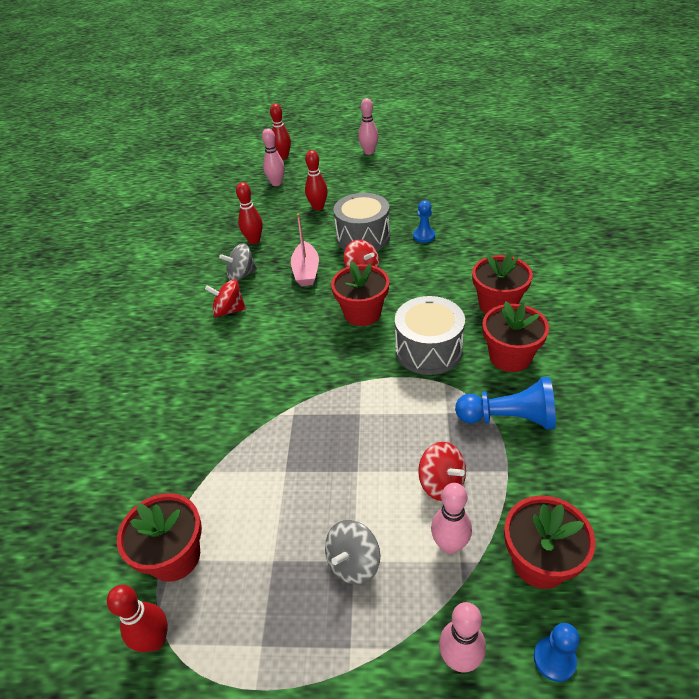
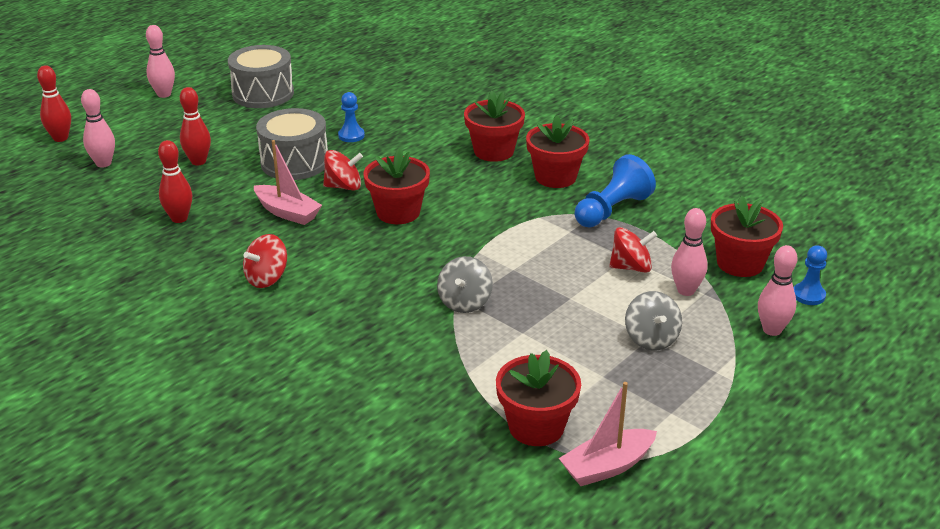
camera: 55 degrees left, 10 degrees down
(155, 640) = (607, 466): red bowling pin -> pink boat
(241, 275) = (223, 249): grey spinning top -> grey spinning top (464, 302)
(428, 350) = (493, 205): grey drum -> grey drum (263, 94)

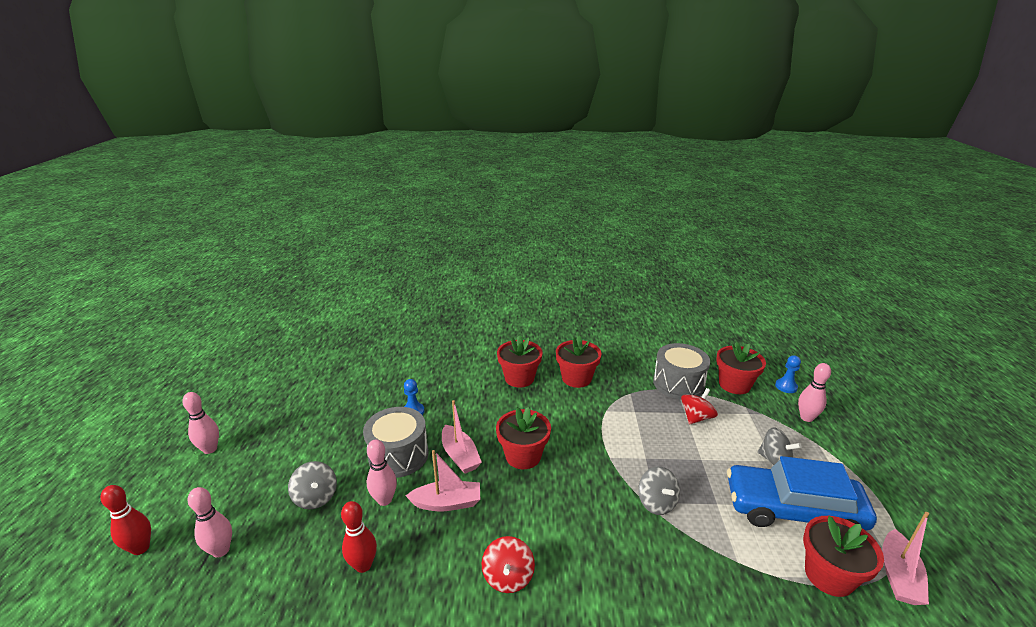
camera: 40 degrees left, 5 degrees down
(198, 161) = (316, 497): red bowling pin -> grey spinning top
(263, 94) = (302, 409): grey drum -> grey drum (678, 383)
(343, 186) = (460, 456): red spinning top -> pink boat
(593, 376) = (792, 510): none -> blue car
(612, 210) = (634, 385): blue pawn -> none
(686, 290) = (740, 417): pink bowling pin -> pink bowling pin (384, 500)

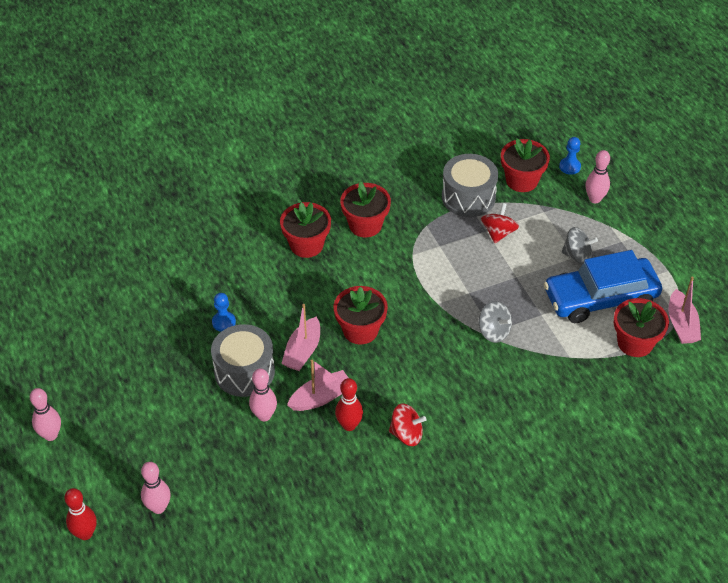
camera: 25 degrees left, 20 degrees up
(316, 497) = (200, 437): grey spinning top -> none
(363, 565) = (288, 470): red bowling pin -> red bowling pin (349, 425)
(460, 456) = (303, 351): pink boat -> pink boat turned 75 degrees clockwise
(508, 577) = (406, 434): red spinning top -> red spinning top turned 60 degrees counterclockwise

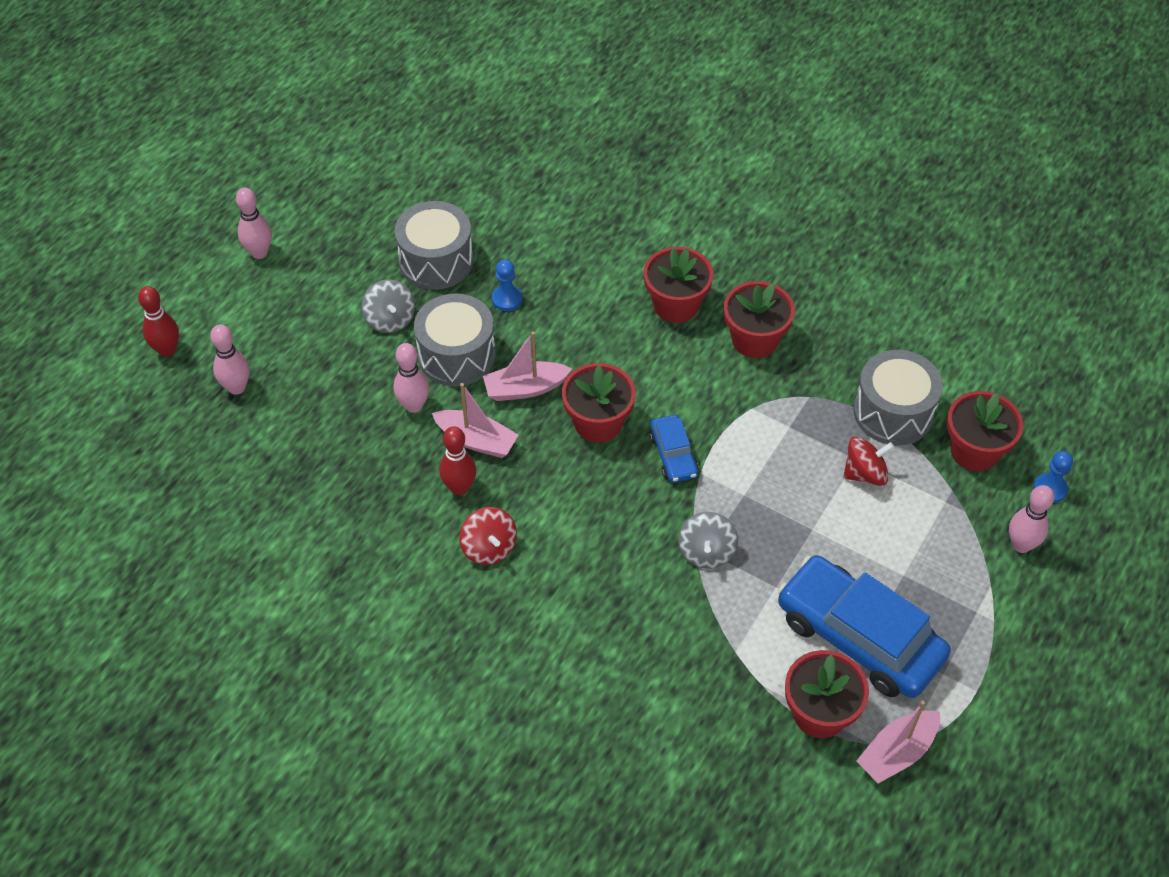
camera: 55 degrees right, 5 degrees up
(157, 341) = (436, 261): none -> grey drum
(414, 308) = (673, 455): none -> blue car
(577, 256) = (905, 576): grey spinning top -> grey spinning top (390, 319)

